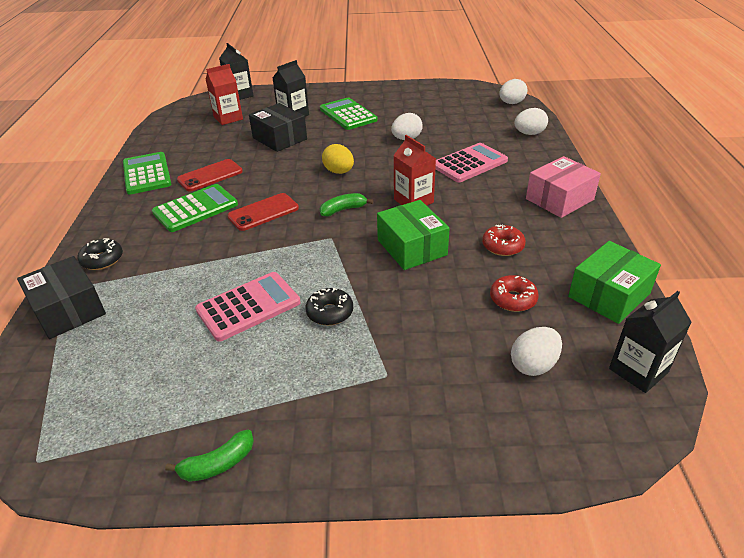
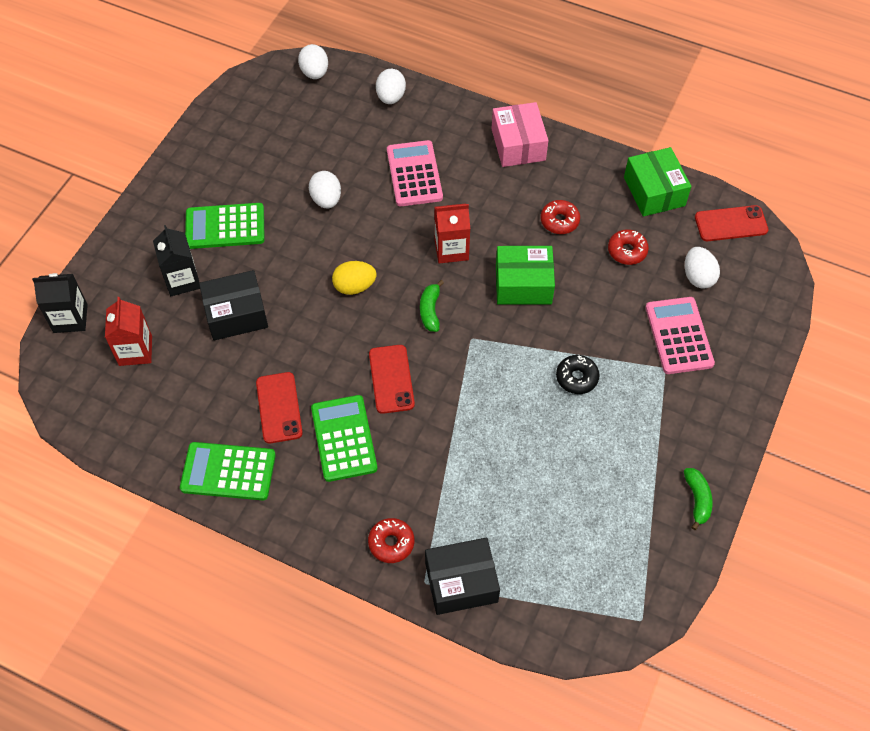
camera: 65 degrees left, 20 degrees up
(102, 260) = (391, 543): black donut -> red donut
(248, 306) = (537, 434): pink calculator -> pink calculator (679, 336)
(638, 370) = (731, 224): black carton -> red phone

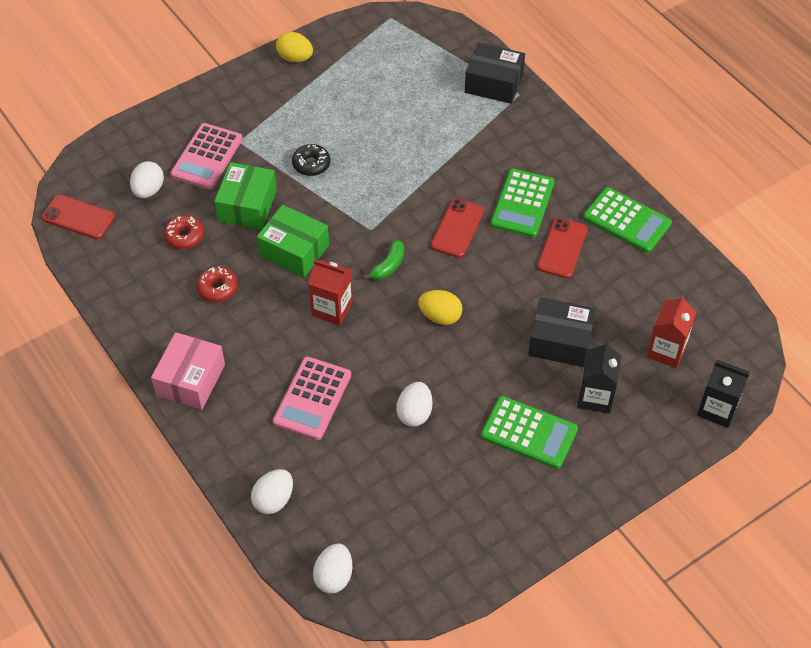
camera: 150 degrees left, 5 degrees down
(391, 543) = (528, 124): red donut -> none
(654, 191) = (112, 274): green box -> green box (247, 206)
(697, 499) = (295, 58): green banana -> yellow egg

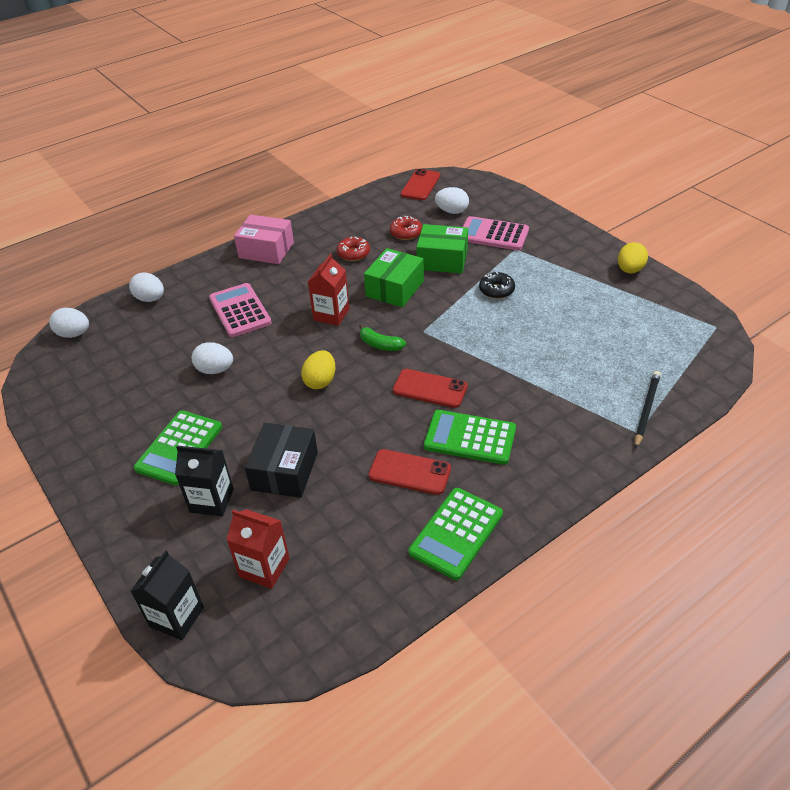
camera: 90 degrees right, 10 degrees down
(312, 398) = (240, 310): pink calculator -> pink calculator turned 45 degrees clockwise
(494, 83) = (646, 410): black box -> black pencil

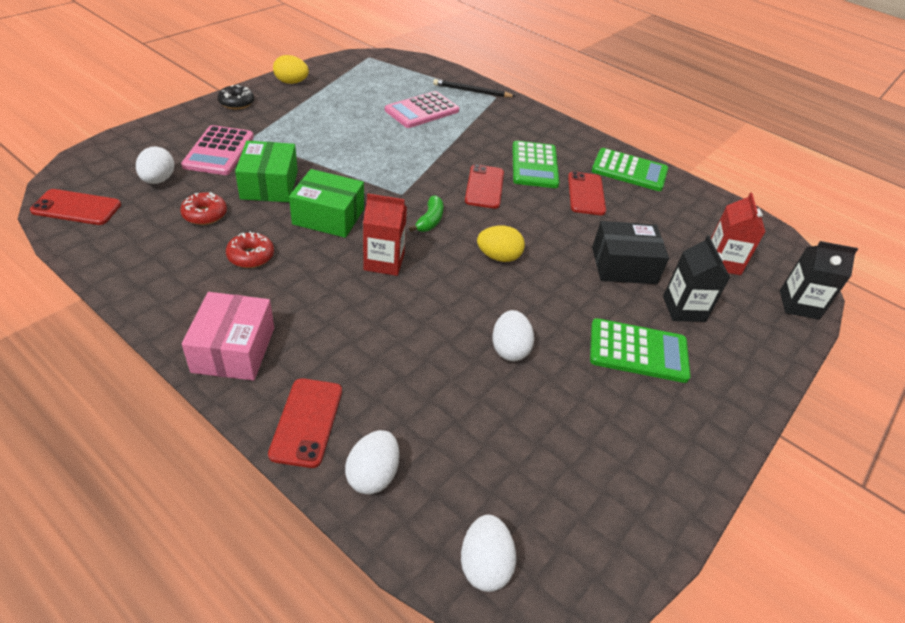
camera: 110 degrees left, 0 degrees up
(199, 276) = (307, 422): none -> red phone
(240, 310) = (388, 350): pink calculator -> pink calculator (422, 110)
(496, 290) = (327, 150): black donut -> black donut (236, 103)

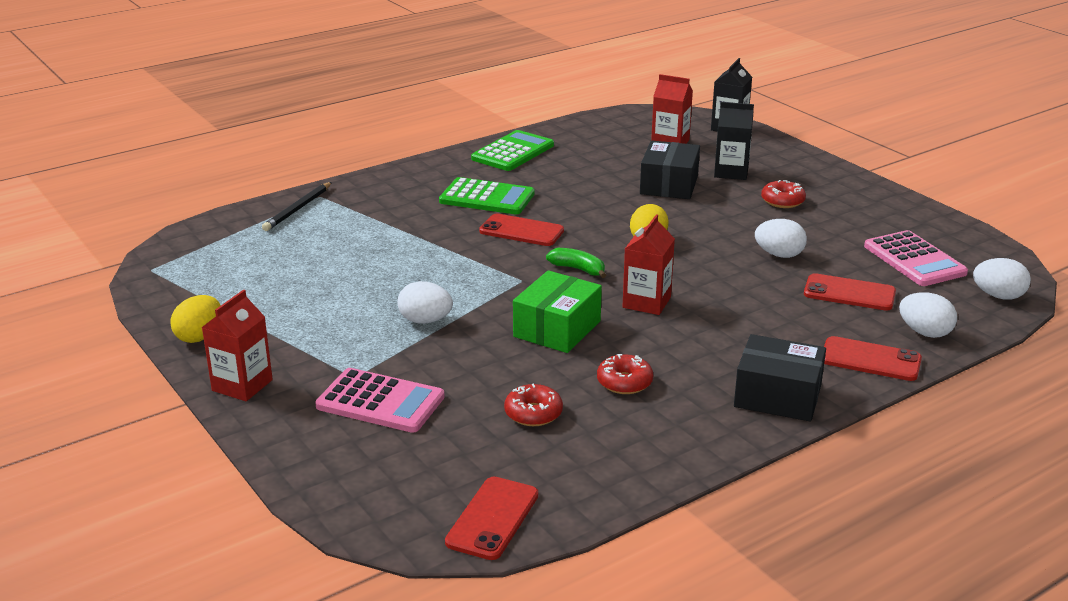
camera: 70 degrees left, 15 degrees down
(158, 180) = (441, 451): white egg -> white egg (425, 321)
(233, 349) = (777, 396): pink box -> black box
(236, 103) = (242, 385): black donut -> red carton
(269, 185) = (478, 365): green box -> none
(422, 110) = (333, 247): pink calculator -> pink calculator (914, 260)
(586, 194) = (549, 181): red phone -> red phone (849, 293)
(638, 351) = (782, 201): green calculator -> red donut

